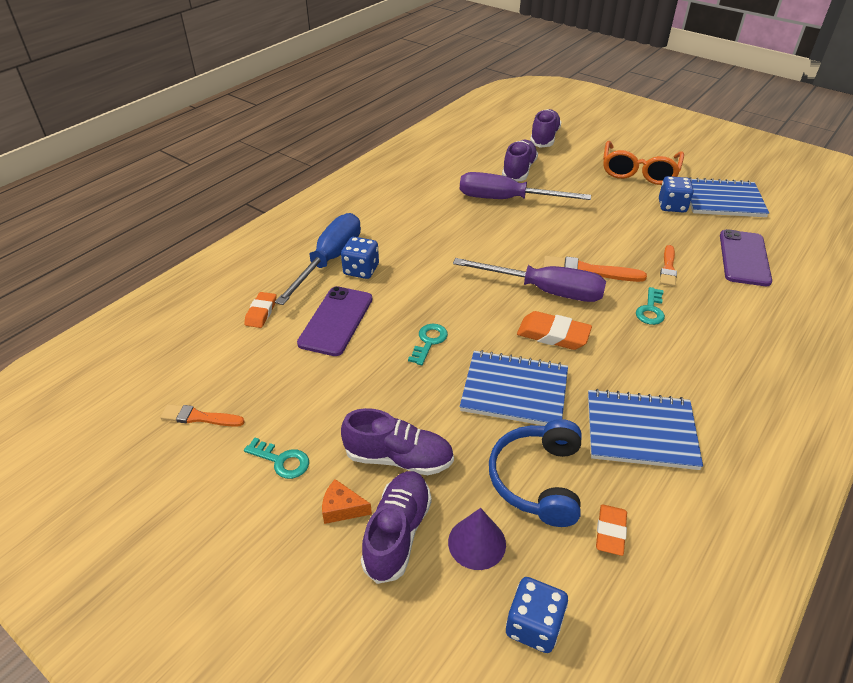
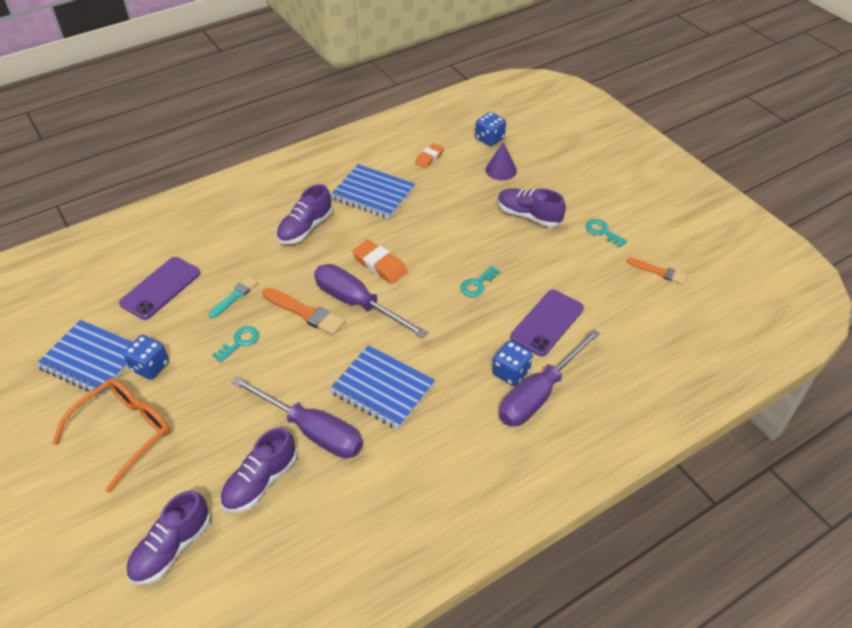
camera: 160 degrees left, 5 degrees up
(261, 312) = (612, 349): orange eraser -> none
(329, 260) = (539, 394): blue screwdriver -> purple screwdriver
(342, 508) = (569, 200): orange cheese -> none
(397, 533) = (541, 183): purple shoe -> purple shoe (305, 228)
(514, 390) = (434, 234): blue notebook -> blue notebook (382, 388)
(538, 480) = (452, 186): blue headphones -> none
(650, 310) = (288, 264): turquoise key -> turquoise key (240, 342)
(668, 268) = (235, 296): orange brush -> turquoise brush

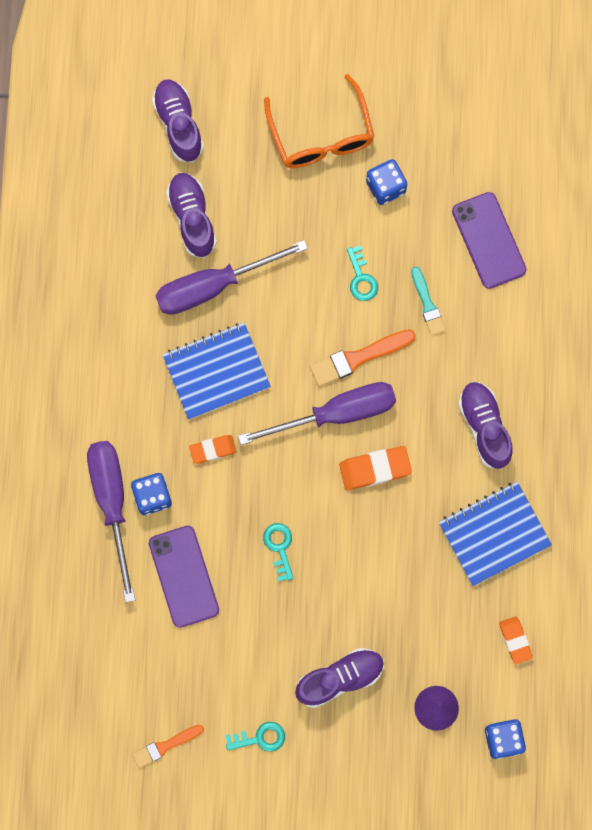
camera: 125 degrees right, 30 degrees up
(91, 359) = (431, 140): blue notebook -> none
(444, 357) = (213, 450): none -> orange eraser

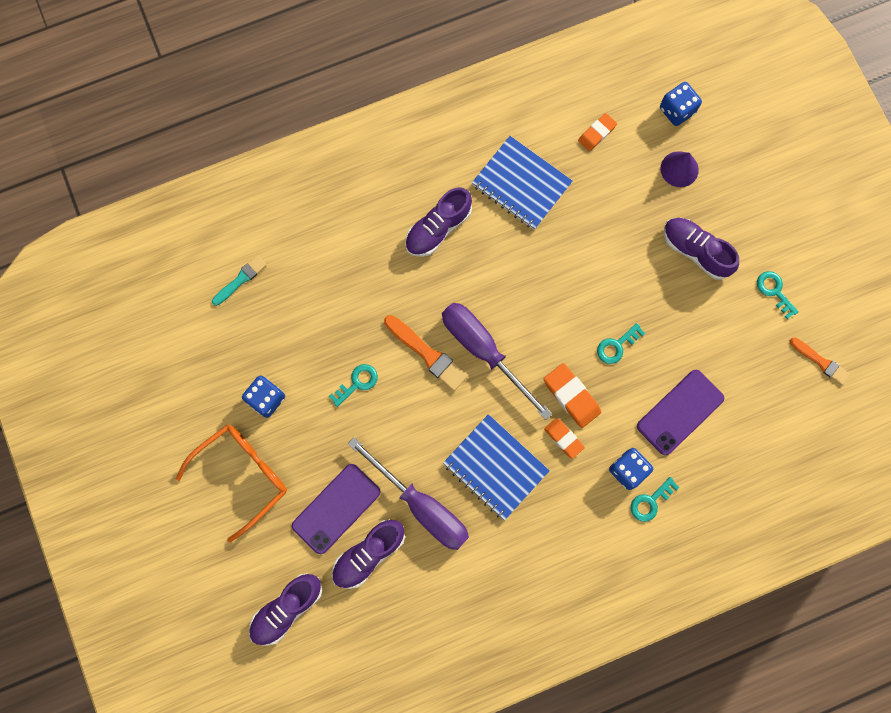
camera: 115 degrees left, 0 degrees up
(112, 503) = (650, 502): purple screwdriver -> turquoise key
(375, 469) = (514, 299): orange eraser -> orange eraser (571, 396)
(427, 304) = (355, 318): turquoise brush -> turquoise brush (240, 279)
(489, 240) = (276, 293): purple phone -> purple phone (336, 508)

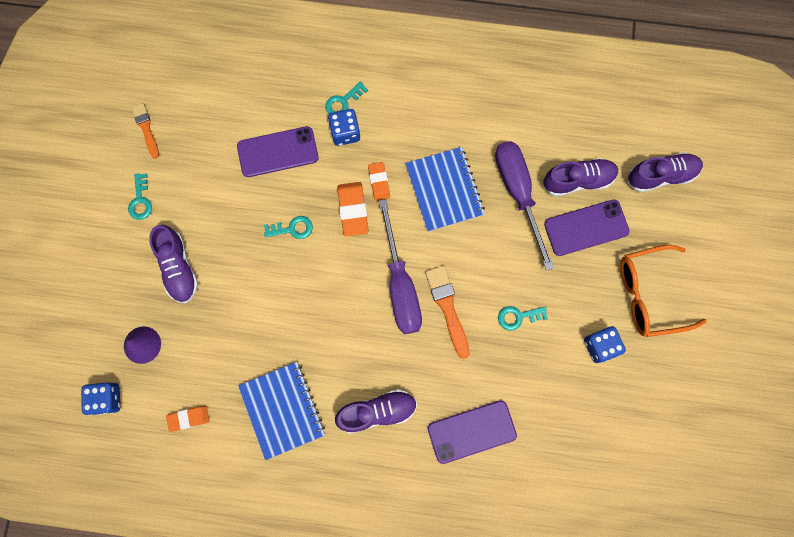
camera: 150 degrees left, 0 degrees up
(240, 279) = (572, 464): turquoise brush -> none
(345, 258) = (471, 431): none -> purple phone
(650, 502) = (343, 102): turquoise key -> turquoise key turned 150 degrees clockwise

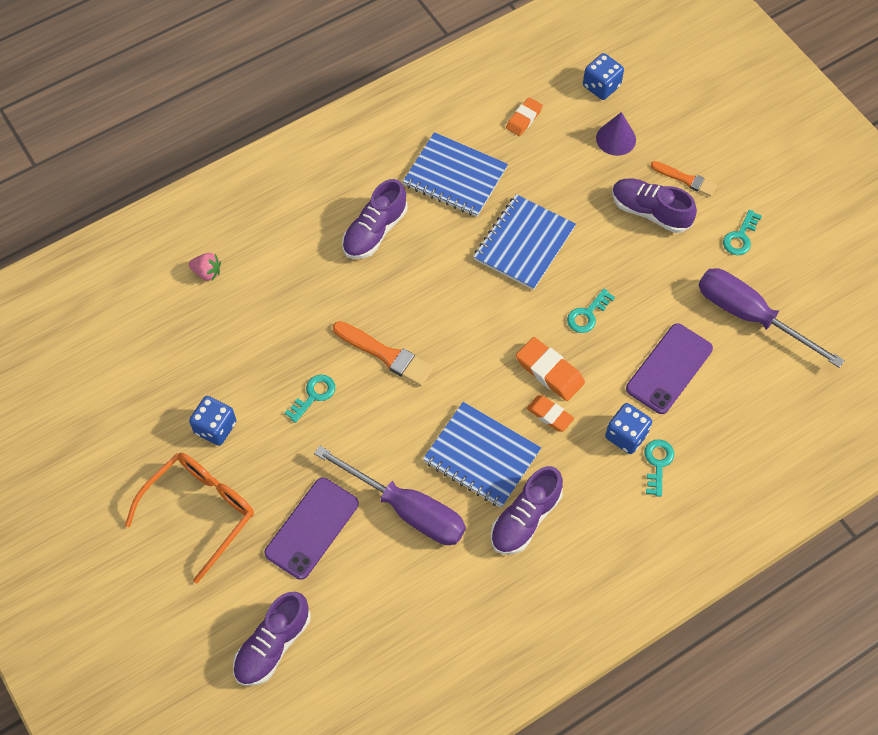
camera: 140 degrees right, 15 degrees down
(140, 200) = (740, 237): turquoise key -> turquoise key turned 105 degrees counterclockwise
(146, 128) = (805, 296): orange brush -> orange brush (685, 179)
(284, 315) = (524, 243): none -> blue notebook
(400, 285) = (446, 342): purple screwdriver -> purple screwdriver (750, 316)
(471, 431) = (280, 274): purple phone -> none
(522, 477) = (207, 272): none -> pink strawberry
(578, 180) = (357, 570): purple shoe -> purple shoe (525, 518)

